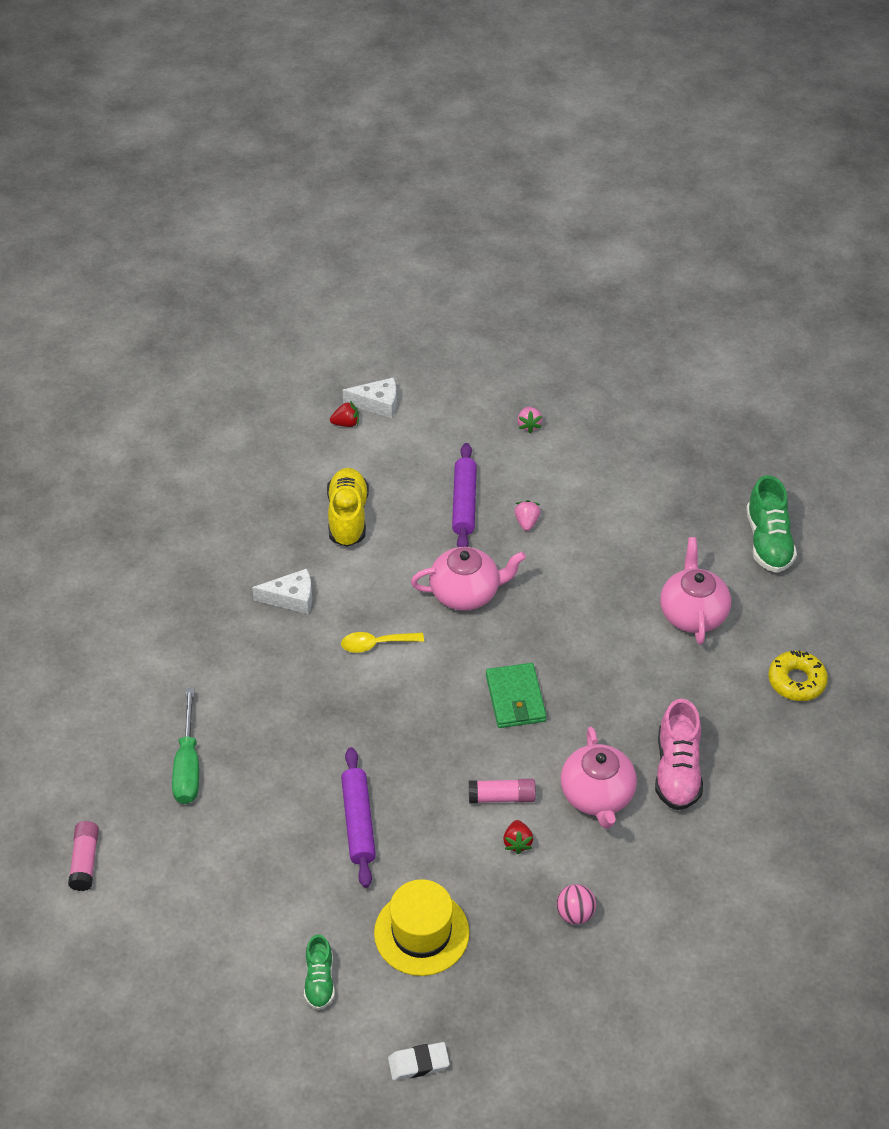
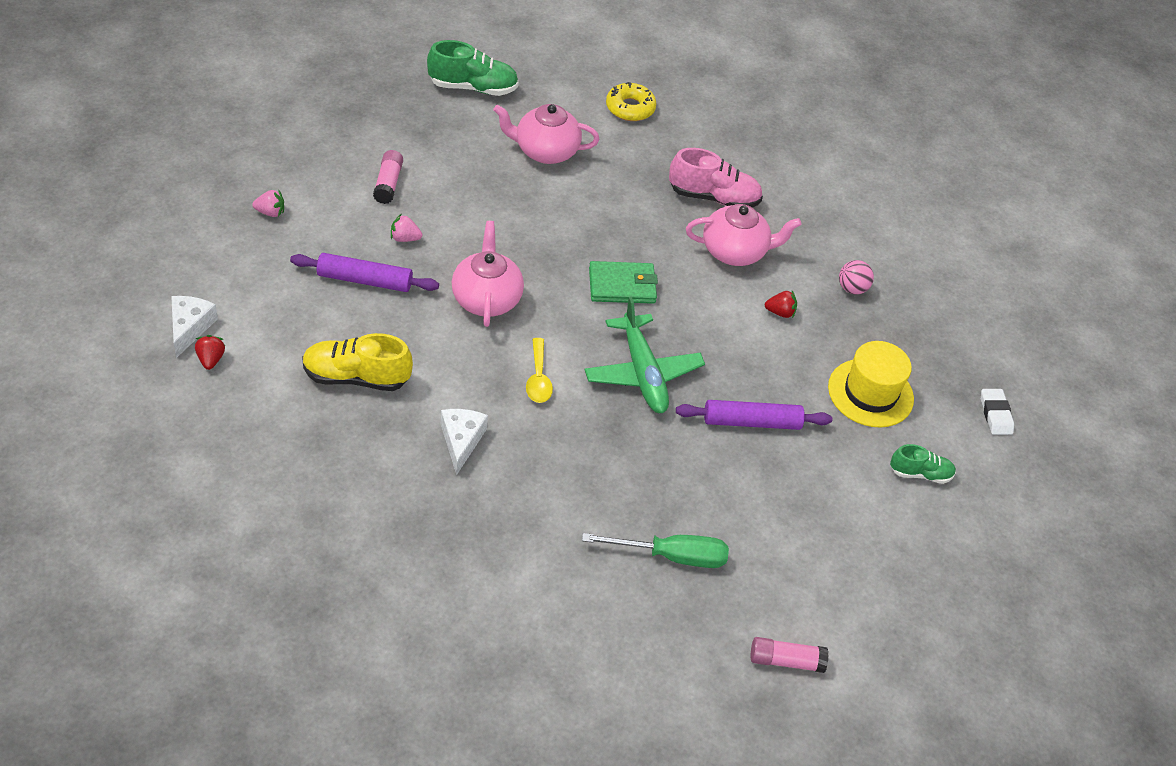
camera: 90 degrees left, 0 degrees up
(401, 725) = (642, 373): none -> green plane
(502, 797) = (731, 314): pink glue stick -> pink glue stick (388, 183)

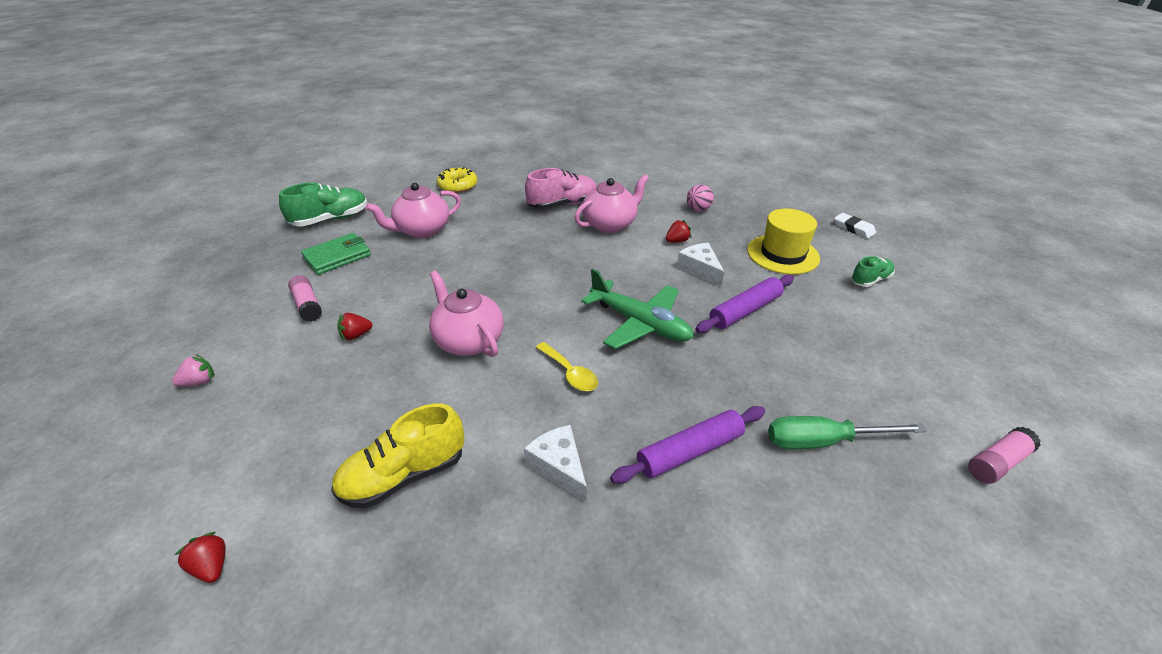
camera: 30 degrees left, 10 degrees down
(190, 327) = (161, 547): white cheese -> white cheese (700, 269)
(365, 280) = (343, 386): purple rolling pin -> purple rolling pin (690, 451)
(405, 238) = (356, 335): pink strawberry -> red strawberry
(622, 286) = (562, 278): green wallet -> green wallet (337, 256)
(671, 556) = (823, 441): green screwdriver -> green screwdriver turned 150 degrees counterclockwise

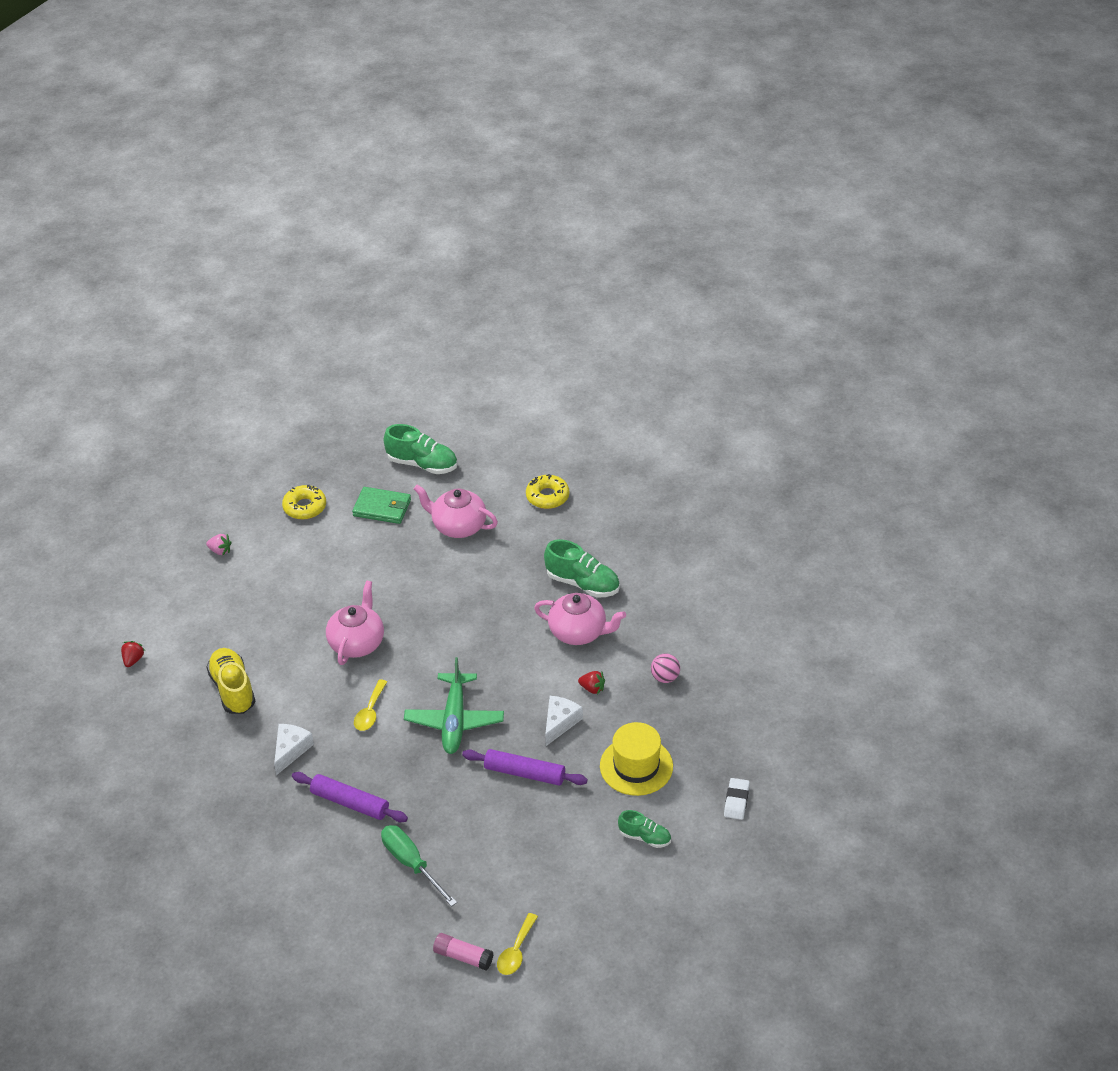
camera: 55 degrees right, 5 degrees up
(256, 297) = (305, 507): none -> yellow donut
(308, 305) = (320, 538): pink glue stick -> none
(356, 335) = (314, 585): red strawberry -> none
(404, 475) = (233, 689): yellow shoe -> yellow shoe turned 45 degrees clockwise
(563, 204) = (583, 583): pink shoe -> green shoe
(999, 416) = (516, 951): none -> yellow spoon

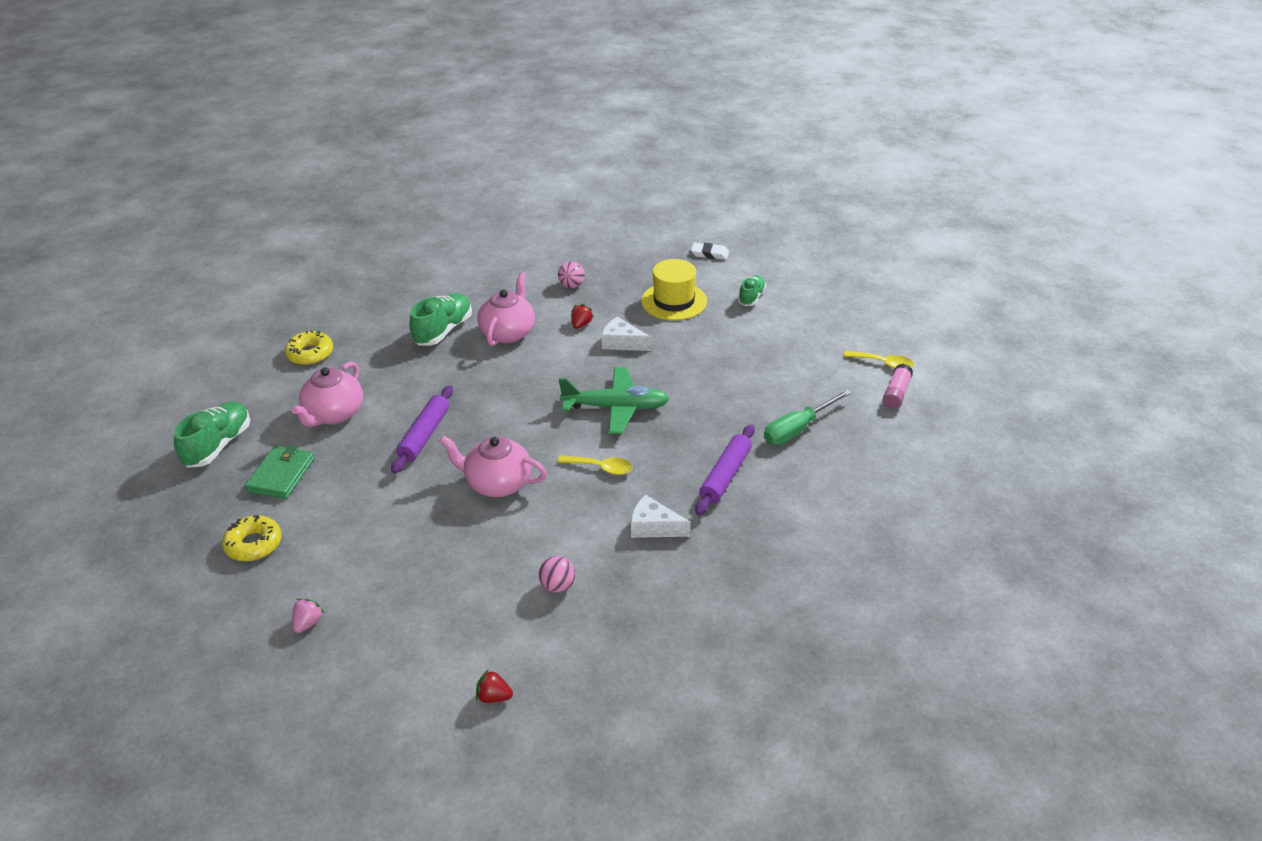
camera: 90 degrees left, 5 degrees down
(233, 689) = (558, 586): yellow shoe -> pink ball
(524, 773) = (683, 362): purple rolling pin -> purple rolling pin (424, 435)

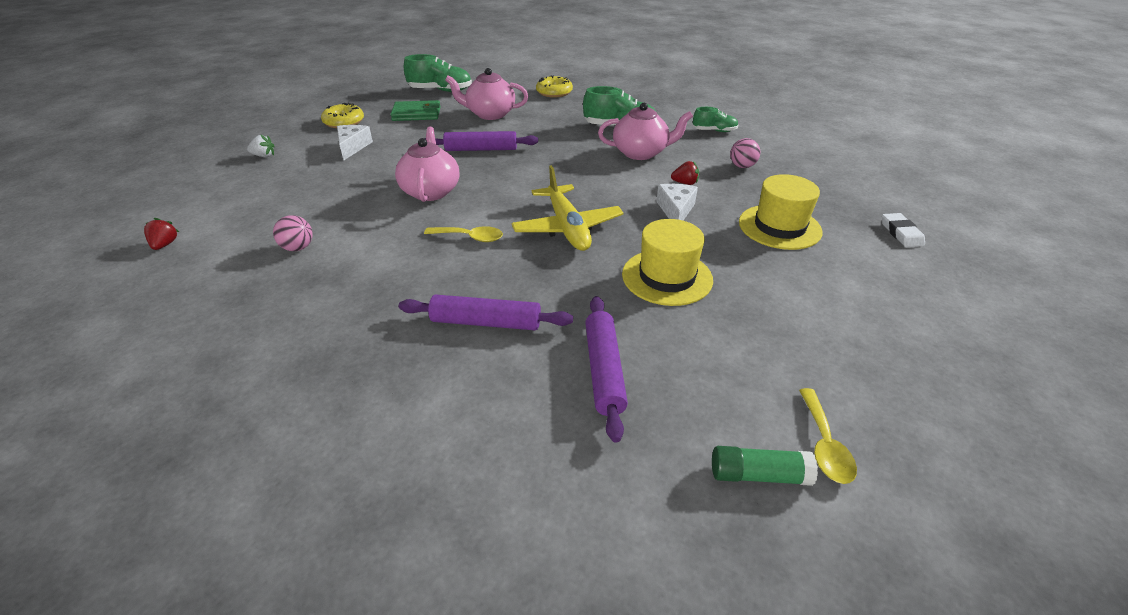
camera: 70 degrees right, 0 degrees up
(308, 623) = (264, 156): pink strawberry -> white strawberry
(601, 468) = (470, 237): yellow spoon -> yellow spoon turned 75 degrees counterclockwise
(616, 408) = (567, 228): green plane -> yellow plane
(654, 527) = (387, 287): white cheese -> white cheese (353, 147)
(710, 374) = (667, 277): none -> yellow hat
(751, 297) = (849, 281): green shoe -> green shoe (714, 131)
(798, 429) = (604, 370): green screwdriver -> purple rolling pin
(896, 393) = (758, 475): pink glue stick -> green glue stick

